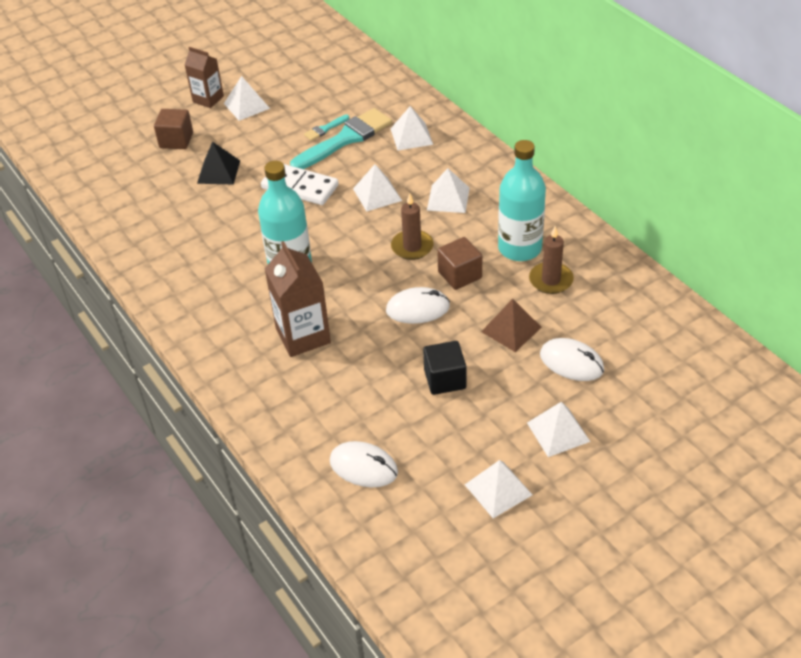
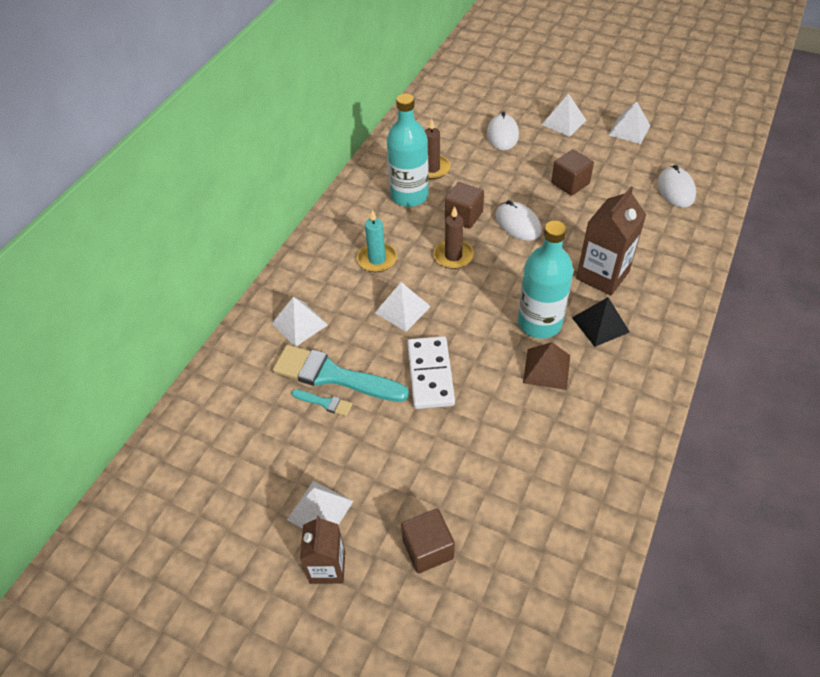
camera: 120 degrees left, 5 degrees up
(218, 172) = (454, 463): black pyramid -> black pyramid (600, 324)
(445, 379) = (570, 183): black cube -> brown cube
(448, 198) = (377, 259): white pyramid -> turquoise candle
(511, 329) = (497, 170): brown pyramid -> brown pyramid (546, 369)

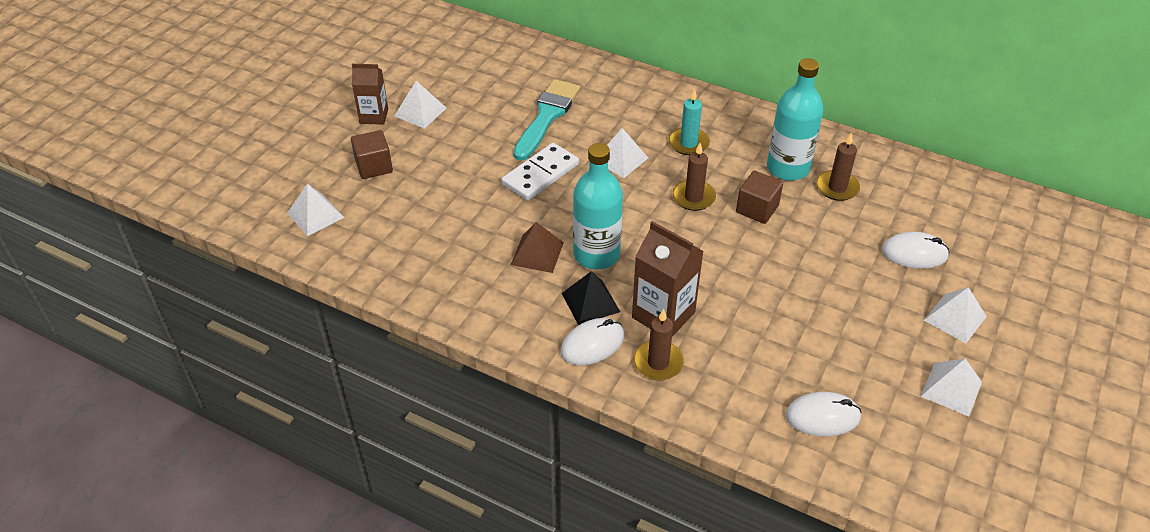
camera: 90 degrees right, 5 degrees down
(300, 324) = (607, 96): white pyramid -> white pyramid (315, 215)
(325, 403) = (519, 112): turquoise brush -> none
(430, 374) = (540, 174): white domino -> white domino turned 45 degrees counterclockwise
(518, 224) = (746, 252): white mouse -> white mouse (592, 344)
(570, 183) = (824, 308): brown cube -> none
(655, 278) = (658, 363): none -> brown candle

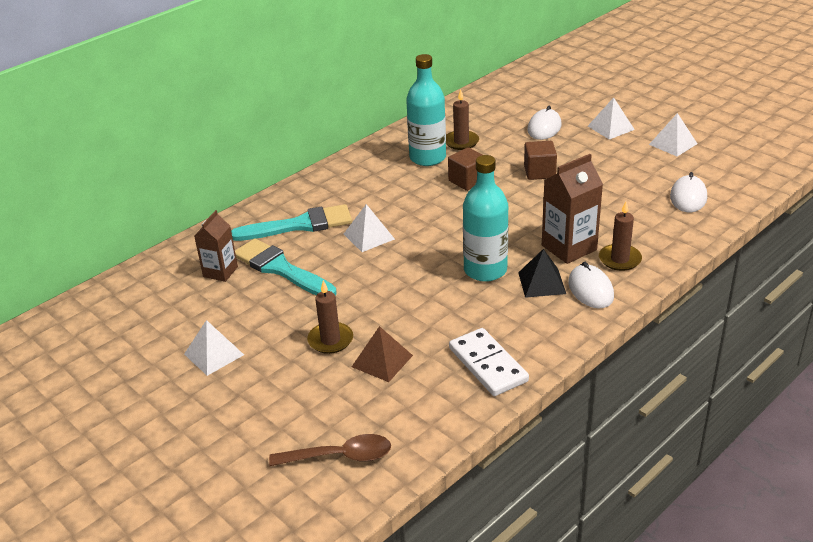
camera: 70 degrees left, 10 degrees down
(315, 215) = (340, 456): white pyramid -> brown spoon
(374, 116) = (196, 391): brown carton -> brown carton (220, 272)
(374, 166) = (284, 400): brown cube -> brown cube (539, 172)
(537, 253) = (469, 303): brown pyramid -> brown pyramid (382, 361)
(540, 174) = (363, 285): white domino -> white domino (488, 365)
(619, 109) = (299, 225): none -> turquoise brush
(688, 143) = (369, 197): turquoise candle -> none
(693, 197) = (438, 208): brown candle -> brown candle (330, 340)

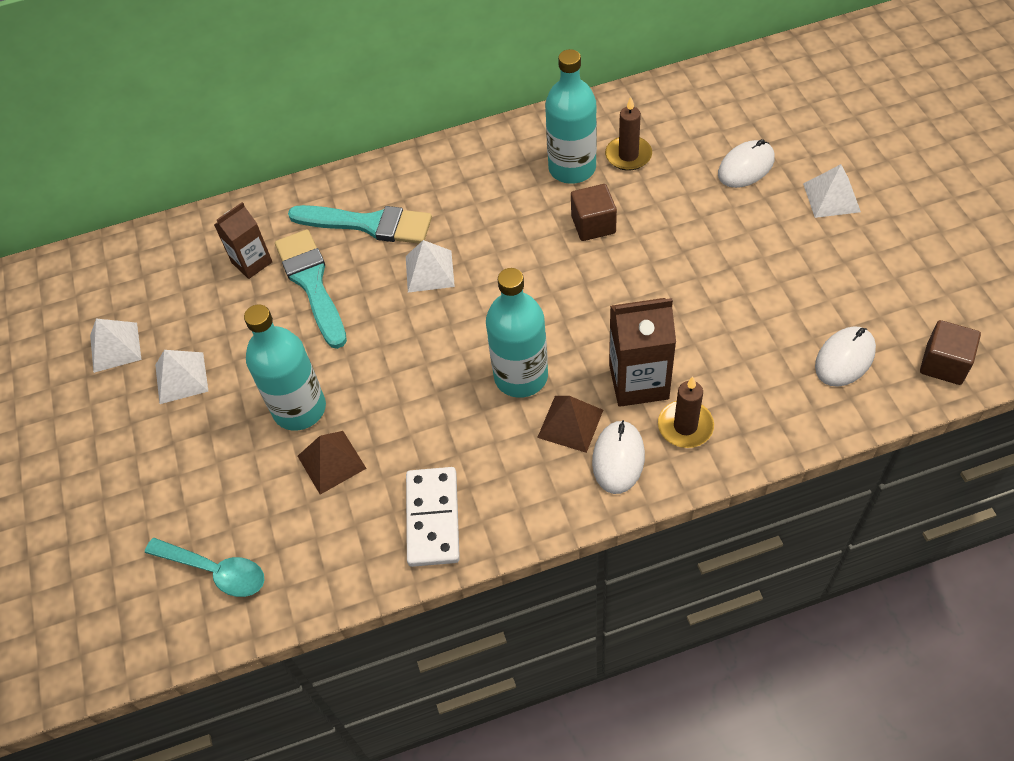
camera: 30 degrees right, 20 degrees up
(330, 340) = (299, 409): brown candle -> turquoise bottle
(340, 456) = (215, 571): brown spoon -> turquoise spoon
(539, 172) = (688, 242): brown cube -> brown cube (944, 364)
(542, 283) = (570, 423): black pyramid -> brown pyramid
(673, 144) = (893, 257): white pyramid -> white pyramid (115, 347)

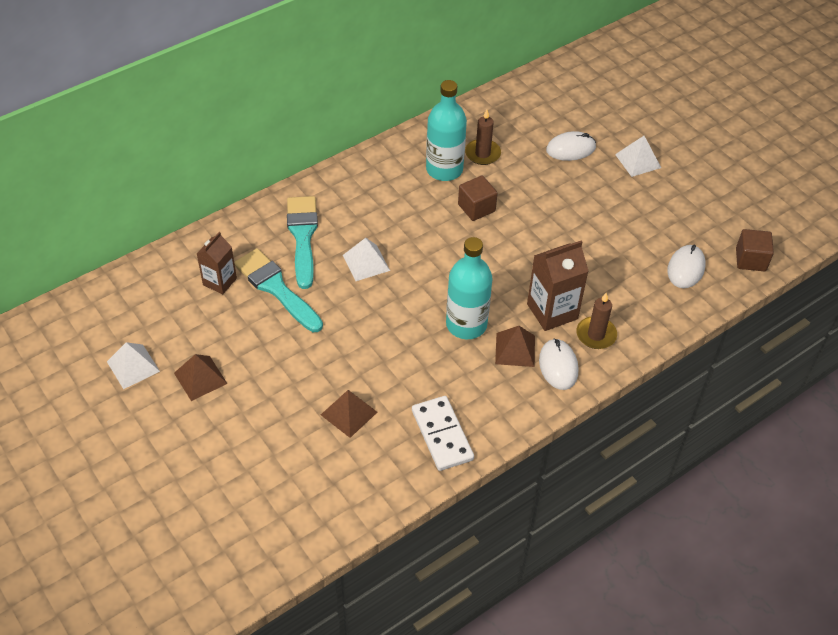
camera: 25 degrees left, 5 degrees down
(181, 377) = (200, 378): white pyramid -> brown pyramid
(215, 571) = (292, 509): turquoise spoon -> none
(299, 409) = (307, 381): turquoise bottle -> none
(368, 224) = (303, 236): turquoise brush -> turquoise brush turned 90 degrees counterclockwise
(746, 167) = (570, 149): white mouse -> white mouse turned 45 degrees clockwise

